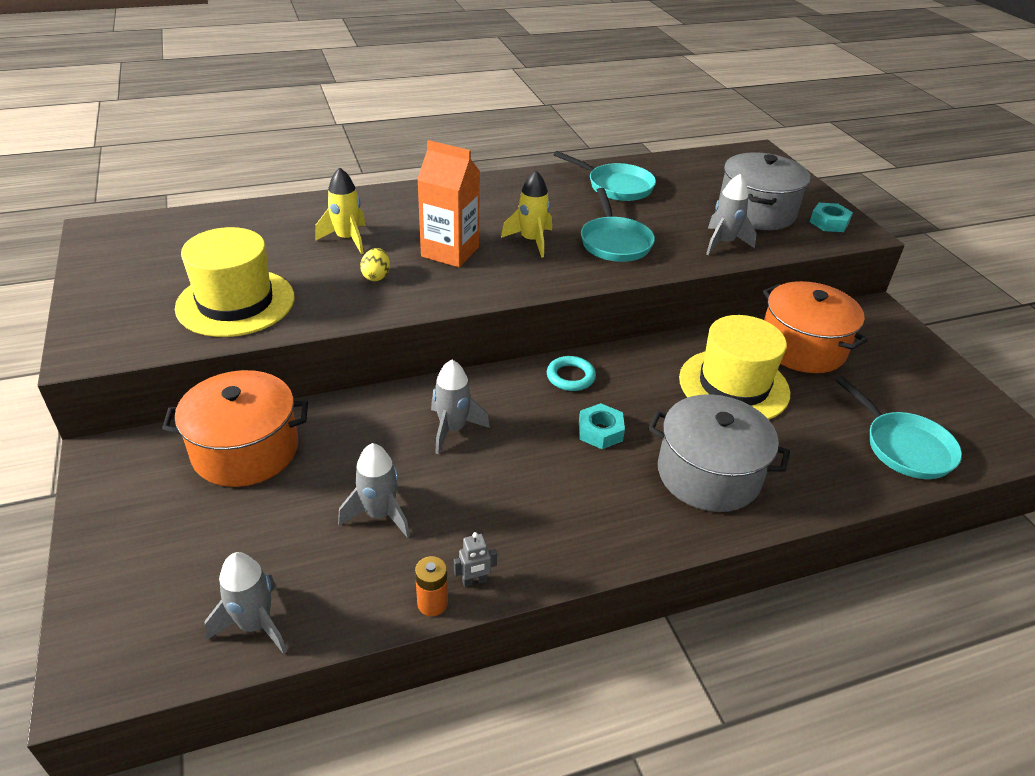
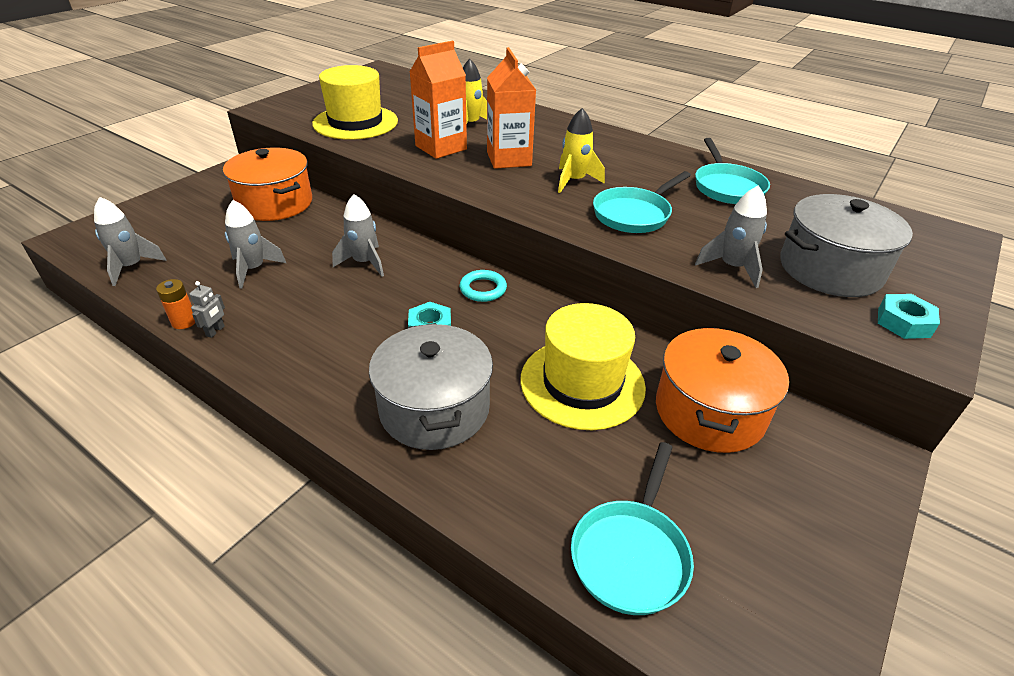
camera: 55 degrees right, 0 degrees up
(376, 276) = (441, 147): yellow egg -> orange carton
(474, 581) = (215, 331): grey robot -> grey robot turned 105 degrees counterclockwise

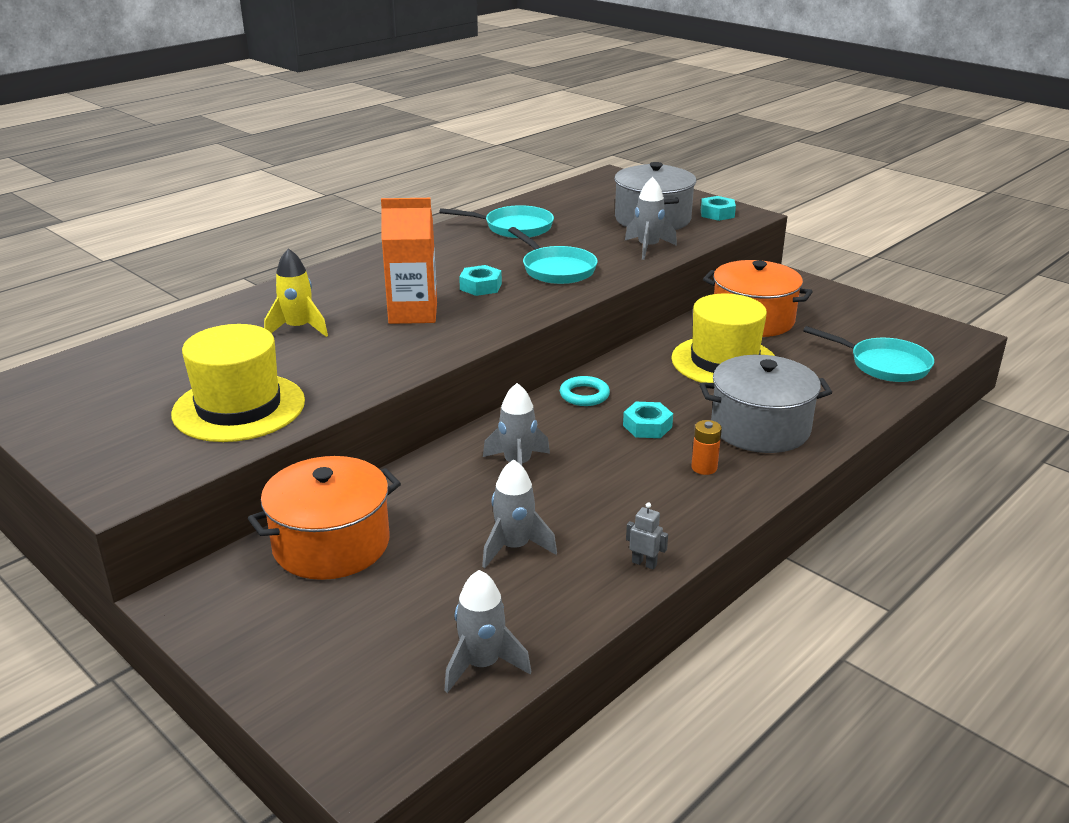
camera: 80 degrees left, 10 degrees down
(184, 322) = (624, 591): orange battery -> orange battery (704, 467)
(441, 147) = (362, 350): orange carton -> none
(574, 181) = (480, 286): yellow rocket -> turquoise nut

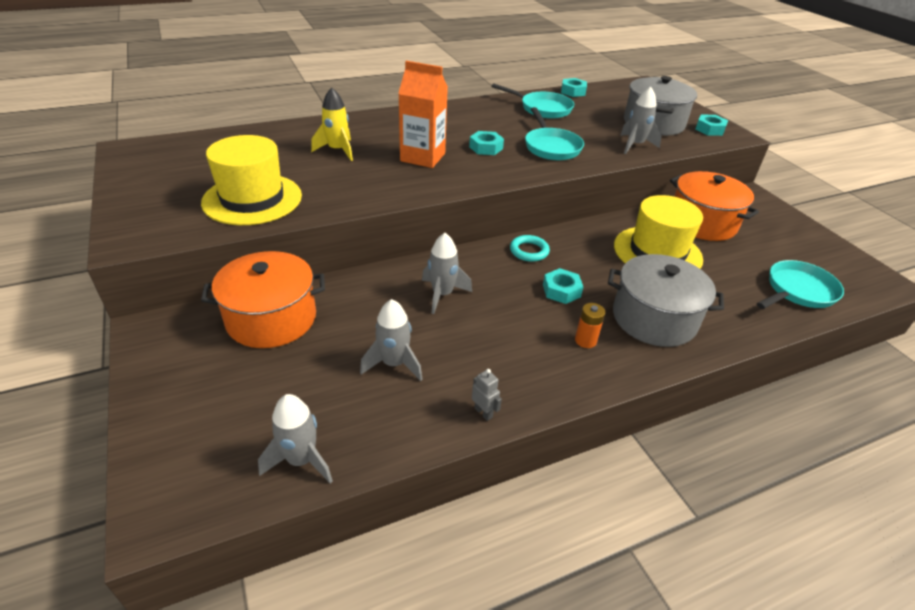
camera: 20 degrees right, 10 degrees up
(535, 200) = (573, 91): none -> turquoise nut
(884, 365) = (798, 291): turquoise pan -> turquoise pan turned 90 degrees counterclockwise

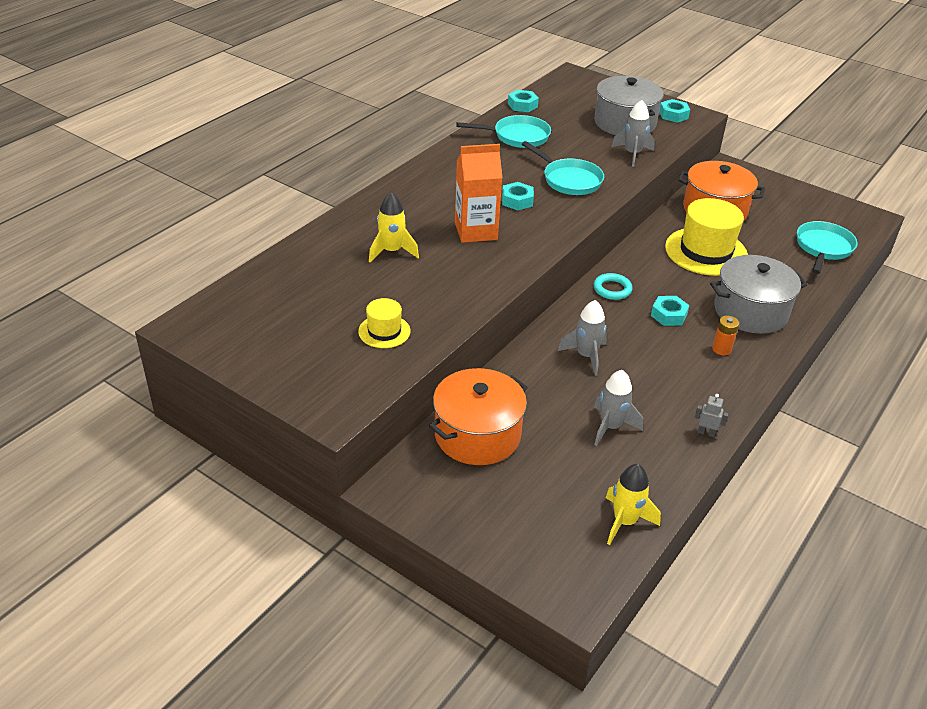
camera: 30 degrees left, 0 degrees up
(252, 199) = (384, 331): yellow hat -> yellow hat, size x0.52
(301, 460) = (625, 521): grey rocket -> yellow rocket

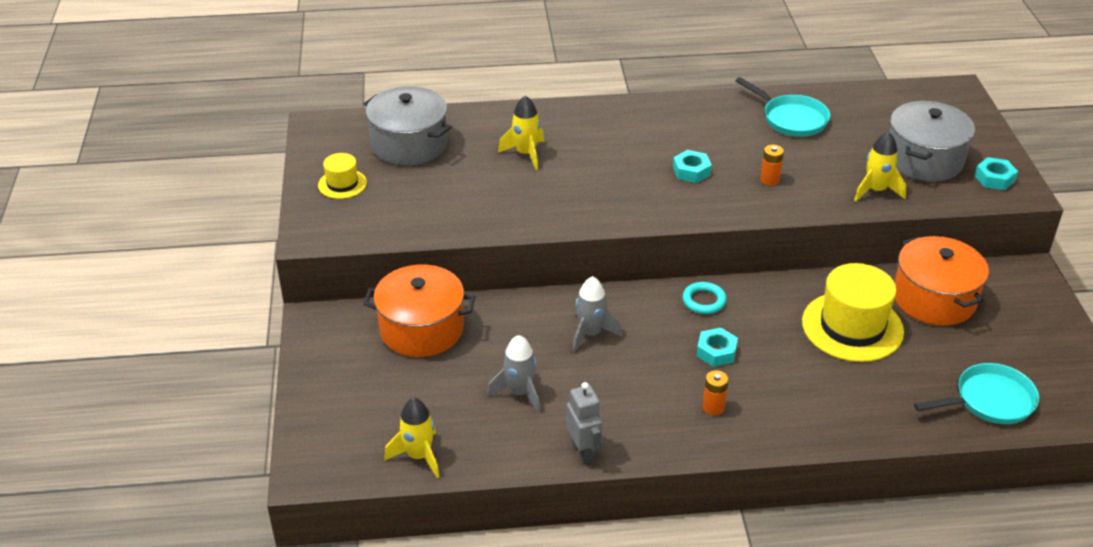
camera: 50 degrees right, 0 degrees up
(384, 331) = (426, 205): yellow hat -> yellow hat (342, 184)
(476, 231) = (614, 175): orange carton -> none
(522, 105) = (848, 94): turquoise nut -> none
(569, 180) = (769, 180): turquoise pan -> orange battery
(632, 154) = (876, 191): grey rocket -> yellow rocket
(706, 433) = (583, 451): grey robot -> grey robot, size x1.68
(750, 311) = (799, 399): grey pot -> grey pot (409, 144)

